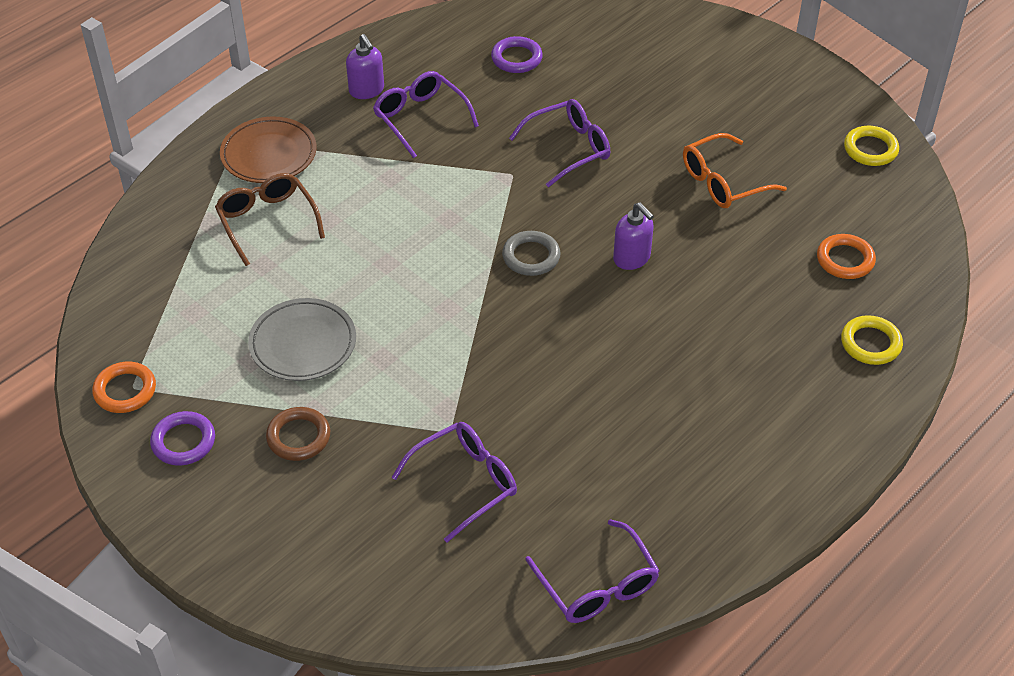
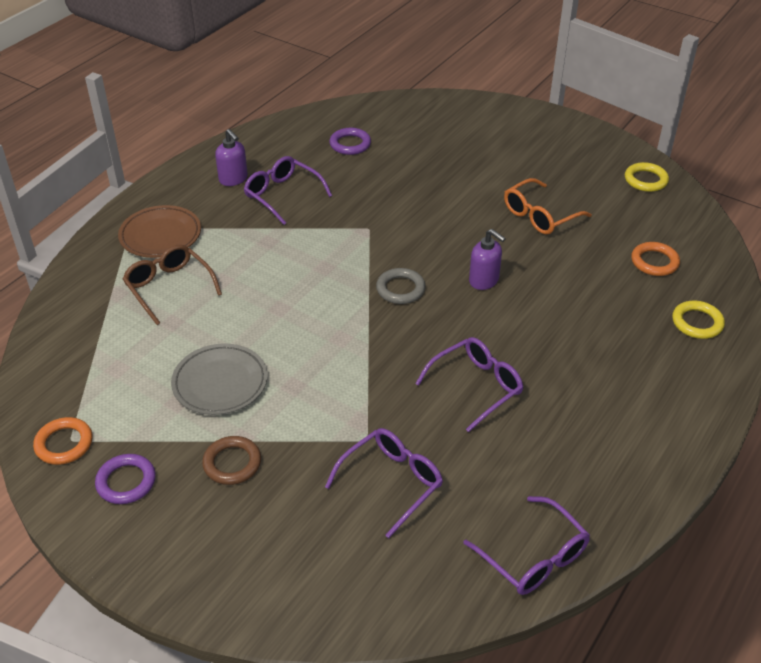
camera: 10 degrees left, 5 degrees down
(568, 149) = (409, 205): purple glasses -> purple glasses (475, 387)

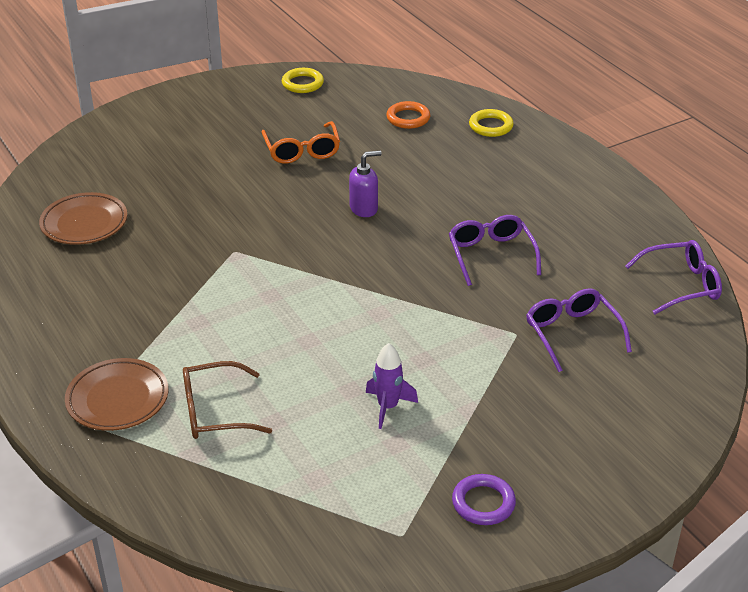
camera: 65 degrees left, 5 degrees down
(64, 444) = (404, 541): orange ring -> none
(220, 383) = (388, 407): grey plate -> purple rocket
(232, 463) = (498, 424): brown ring -> none
(233, 179) = (65, 320): purple soap dispenser -> none
(283, 195) = (129, 292): purple glasses -> none
(350, 144) = (84, 223): purple ring -> brown plate
(400, 289) = (338, 258): grey ring -> none

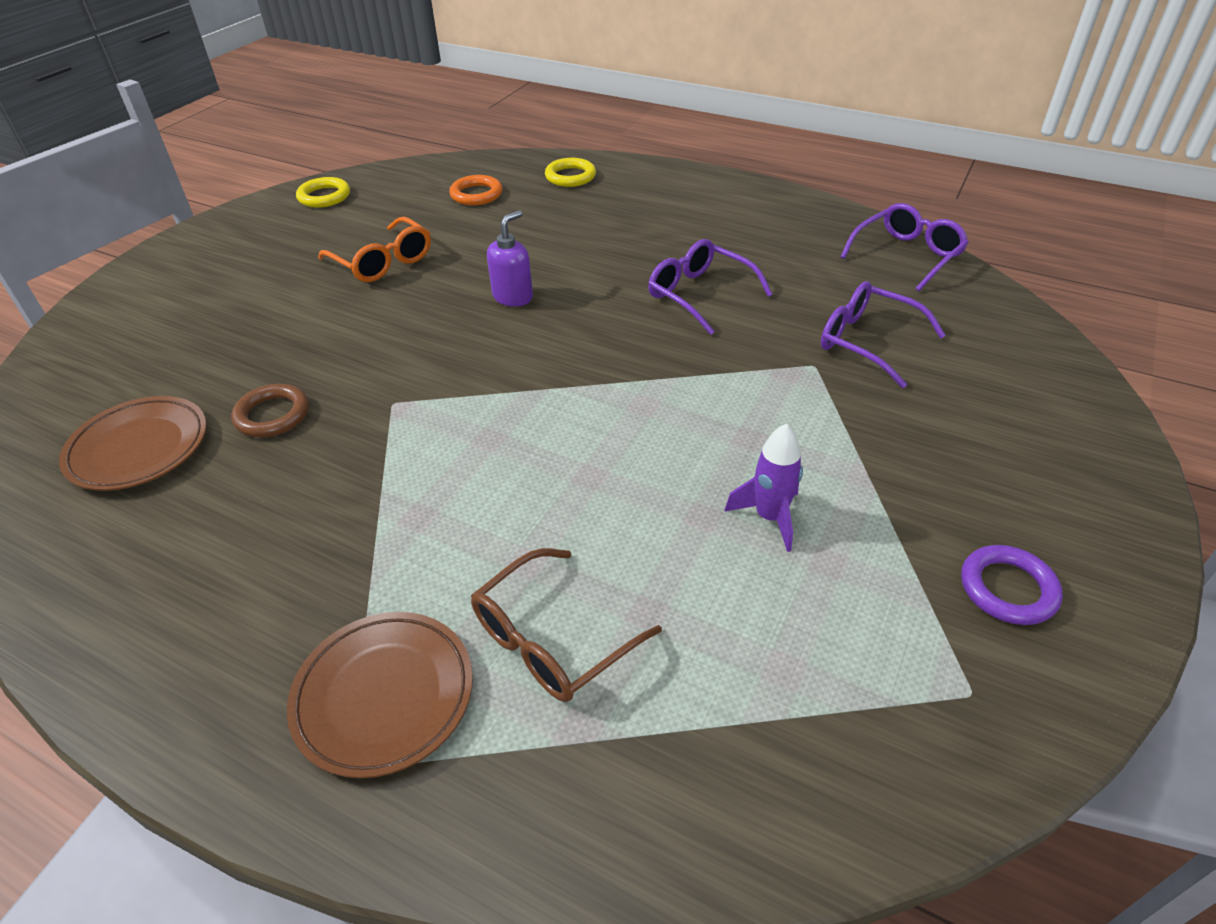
camera: 30 degrees left, 5 degrees up
(164, 232) = (272, 415): none -> brown ring

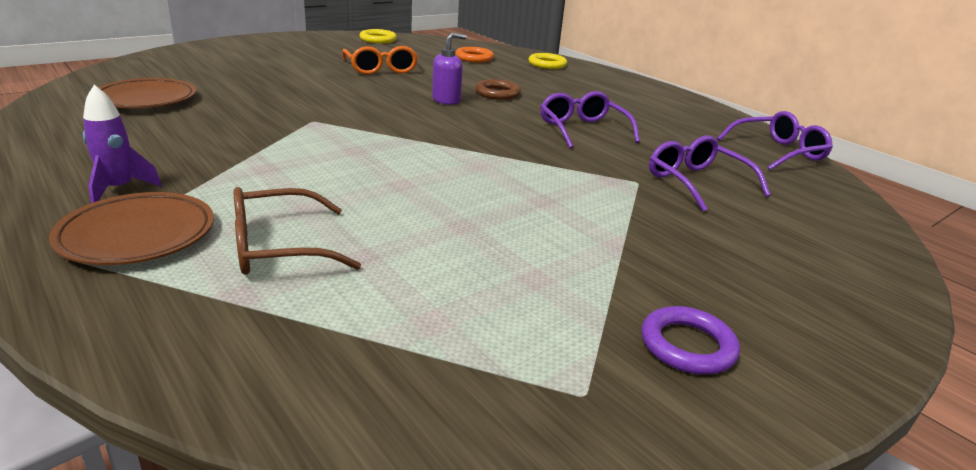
camera: 20 degrees right, 15 degrees down
(272, 415) = (235, 107): brown ring -> brown ring (497, 93)
(770, 517) = (514, 242): purple rocket -> purple rocket (119, 189)

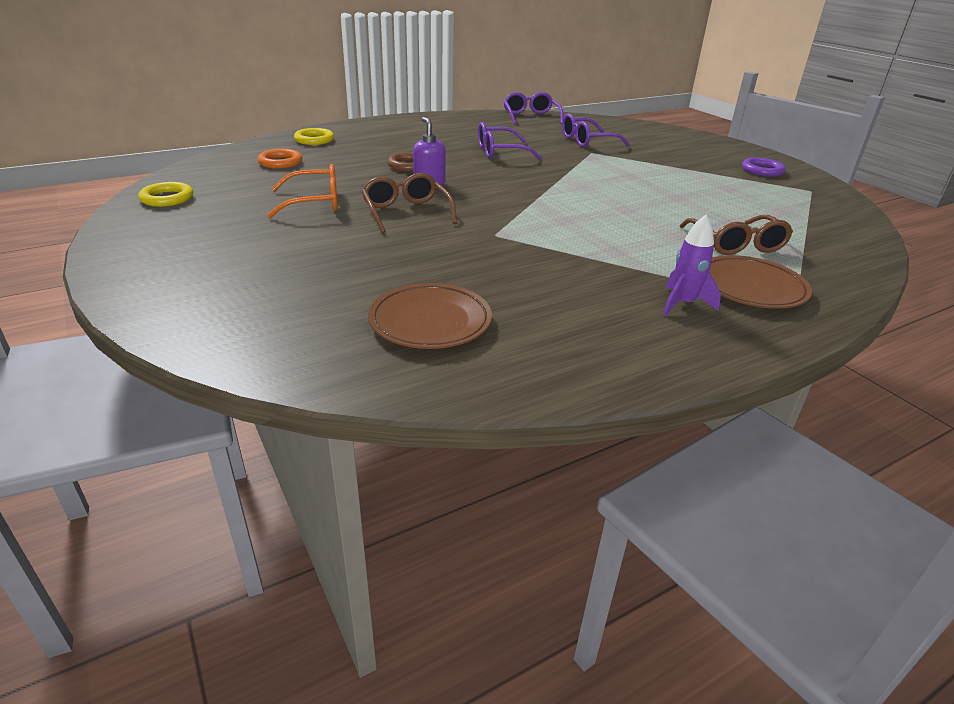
camera: 80 degrees left, 5 degrees up
(364, 93) = (406, 213): none -> brown glasses

